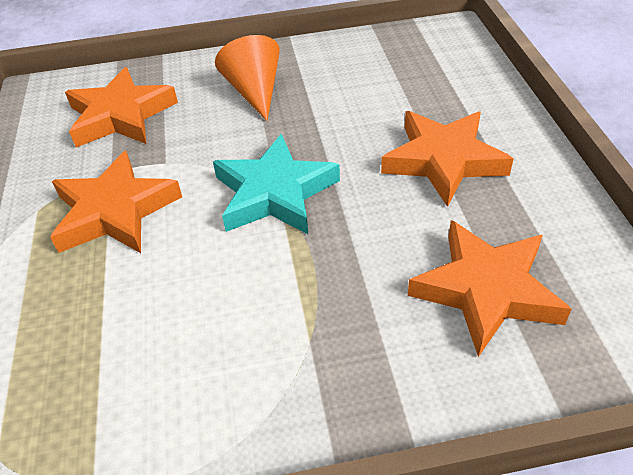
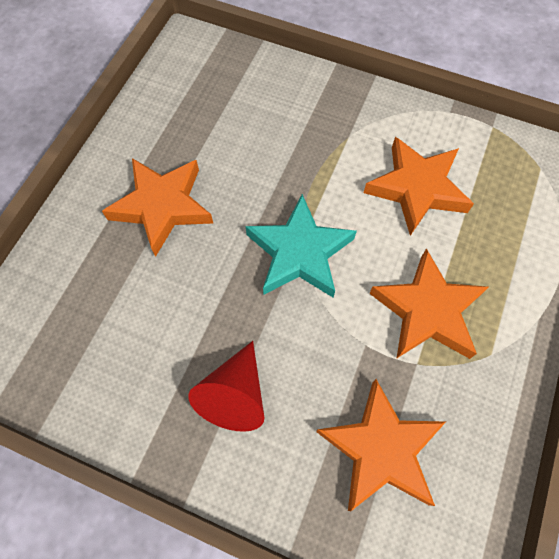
camera: 150 degrees left, 20 degrees up
(255, 91) = (235, 395): orange cone -> red cone
(486, 290) = (233, 109): orange star -> orange star (417, 189)

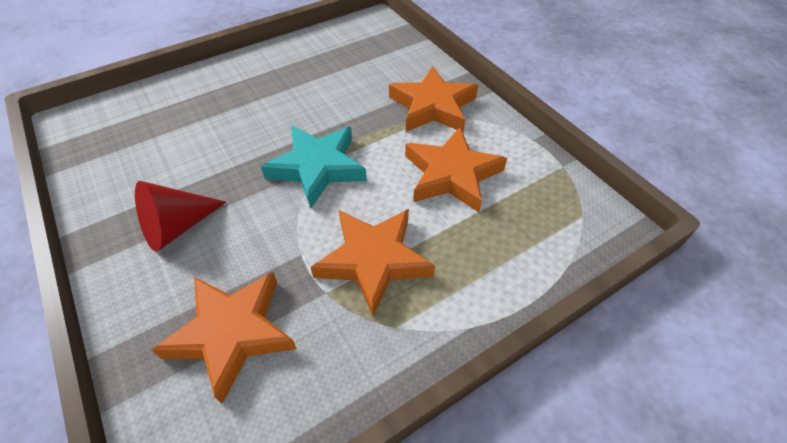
camera: 35 degrees right, 15 degrees down
(162, 206) = (259, 96): orange star -> orange star (433, 106)

